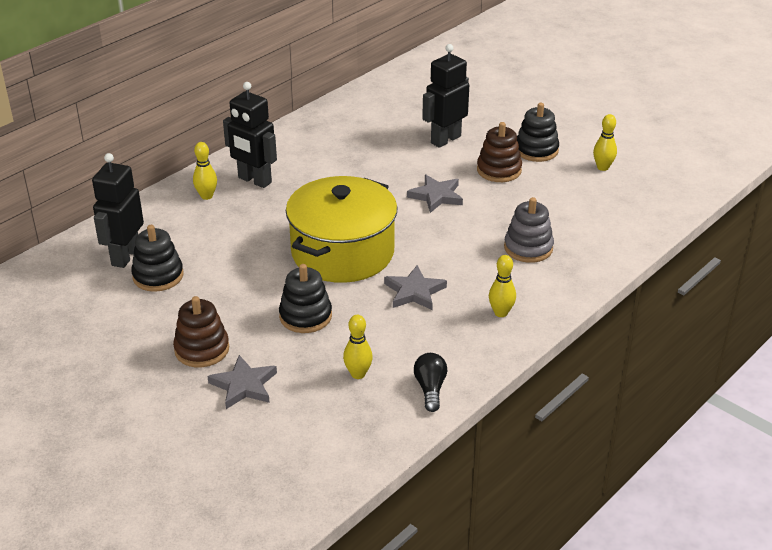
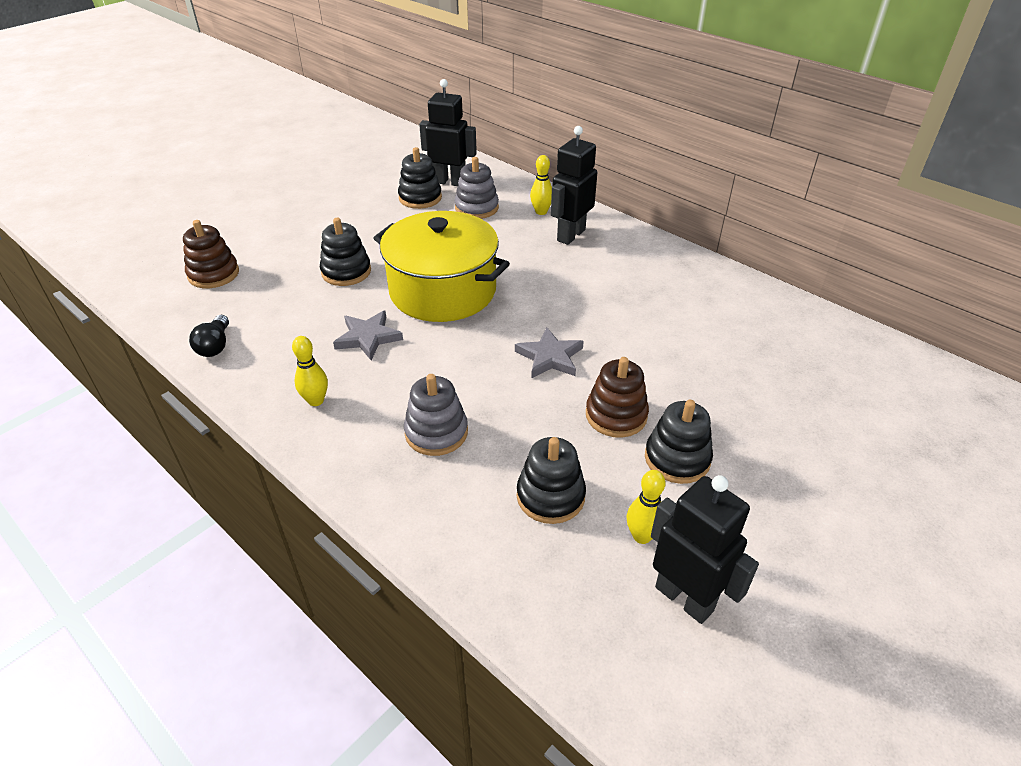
camera: 90 degrees right, 5 degrees up
(190, 236) = (476, 208): none -> grey stacking toy
(202, 349) = (317, 224): brown stacking toy -> brown stacking toy (213, 274)
(244, 385) = (265, 245): grey star -> none
(358, 374) = (254, 302): yellow bowling pin -> none
(430, 389) = (215, 346): black light bulb -> black light bulb turned 90 degrees clockwise
(445, 139) = (684, 368): black robot -> black robot (684, 598)
(579, 199) = (550, 496): none -> black stacking toy

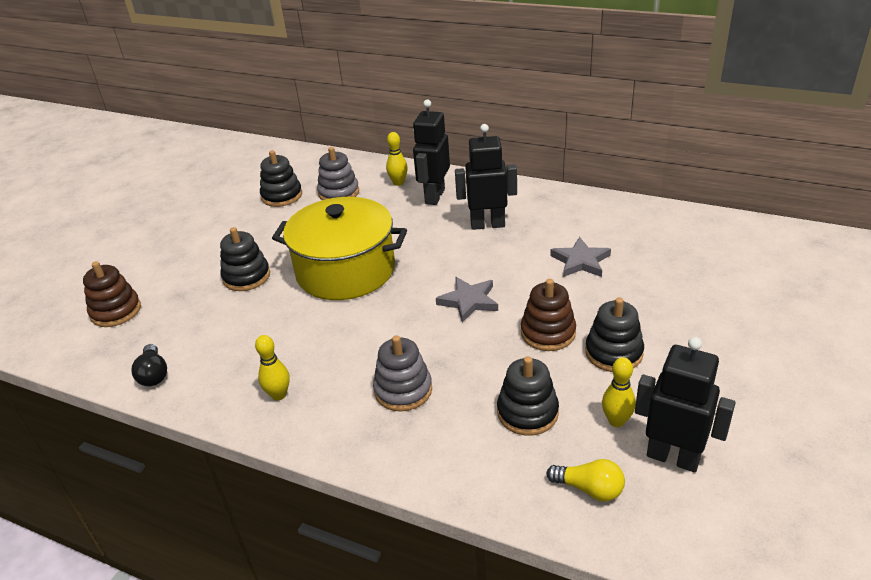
camera: 15 degrees left, 5 degrees down
(368, 337) = (298, 328): grey star -> grey star (580, 261)
(450, 182) = (302, 176): black robot -> black robot (487, 224)
(574, 602) = (589, 489): none -> yellow light bulb

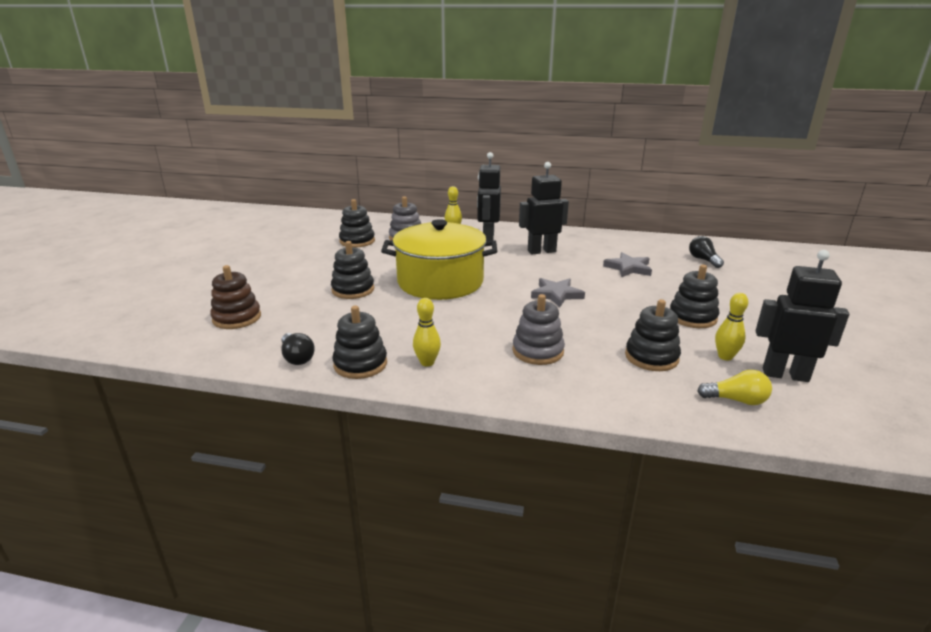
camera: 15 degrees left, 10 degrees down
(211, 390) = (360, 364): none -> black stacking toy
(548, 333) = (633, 309): brown stacking toy -> none
(687, 252) = (703, 260): none -> black light bulb

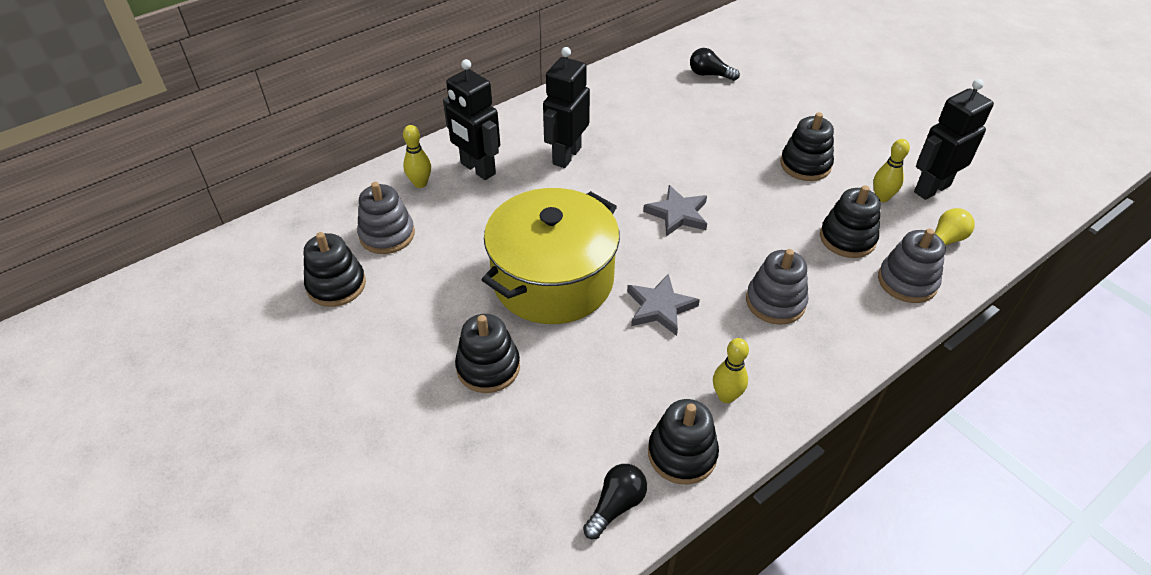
camera: 50 degrees left, 20 degrees up
(237, 318) = (446, 525): brown stacking toy -> none
(297, 357) = (616, 505): black light bulb -> black light bulb turned 60 degrees counterclockwise
(628, 268) = (674, 129): grey star -> grey star (660, 307)
(655, 397) = (907, 281): none -> grey stacking toy

